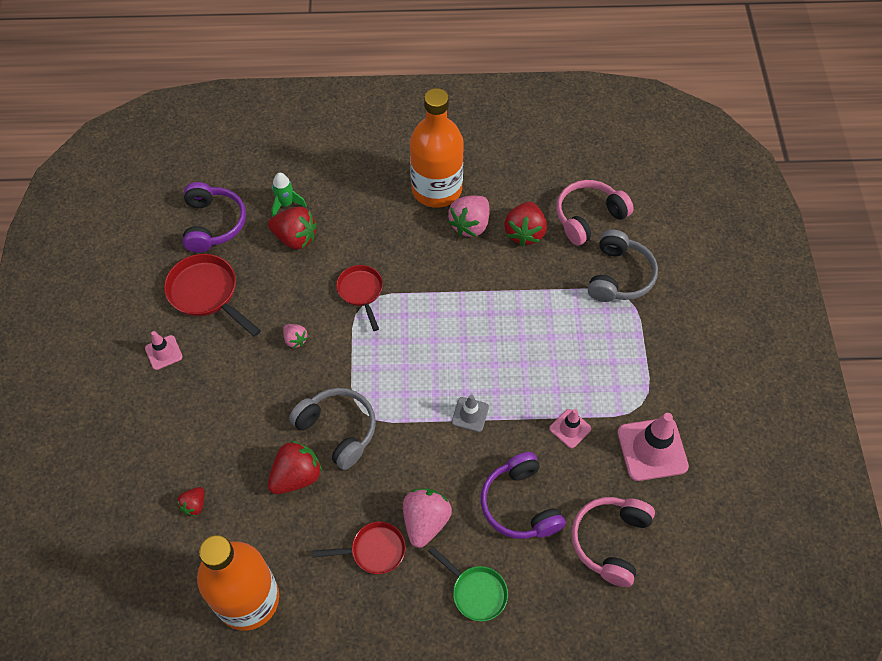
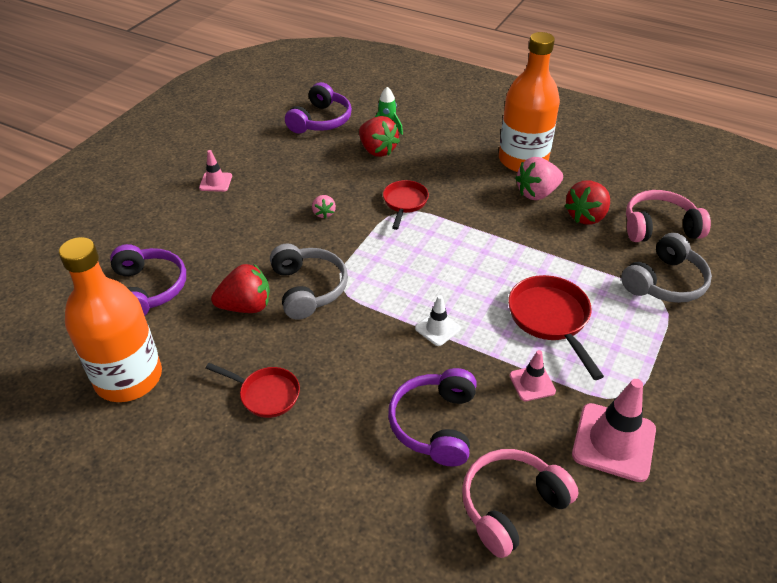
camera: 30 degrees right, 15 degrees down
(194, 505) = (148, 289): red strawberry -> purple headphones
(207, 294) = (279, 159): red pan -> red pan (550, 319)
(425, 522) = (331, 394): pink strawberry -> none
(470, 414) = (437, 328): grey traffic cone -> white traffic cone
(476, 592) = (335, 479): green pan -> none

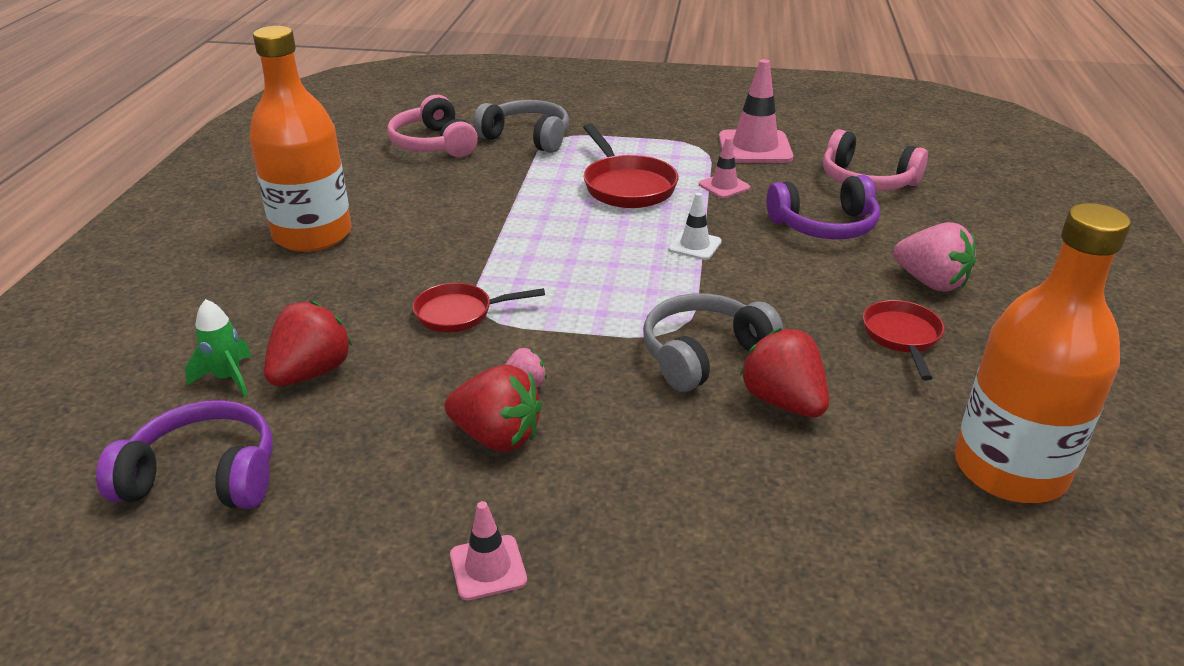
camera: 110 degrees left, 10 degrees down
(148, 289) = (841, 531): purple headphones -> none
(537, 193) = (394, 216): pink strawberry -> pink strawberry (930, 282)
(550, 319) = (627, 186): red pan -> red pan turned 75 degrees counterclockwise
(586, 216) = (431, 182): red strawberry -> red strawberry (497, 437)

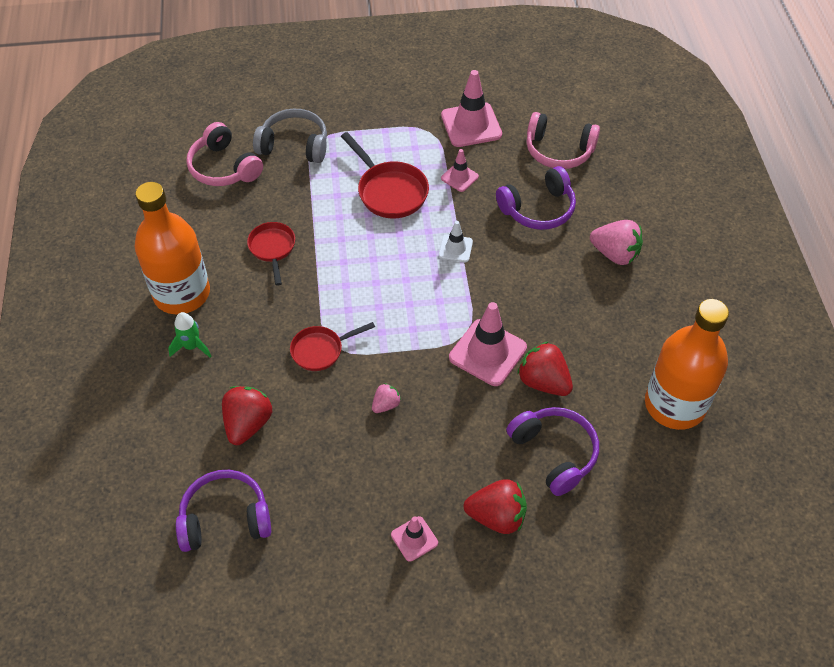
camera: 15 degrees left, 20 degrees up
(228, 378) = (197, 441): green rocket -> green rocket (192, 346)
(497, 437) = (385, 448): red strawberry -> red strawberry (497, 516)
(704, 354) = (487, 352): grey headphones -> pink traffic cone
(777, 495) = (554, 453): none -> purple headphones
(902, 337) = (604, 310): red pan -> red pan (272, 249)

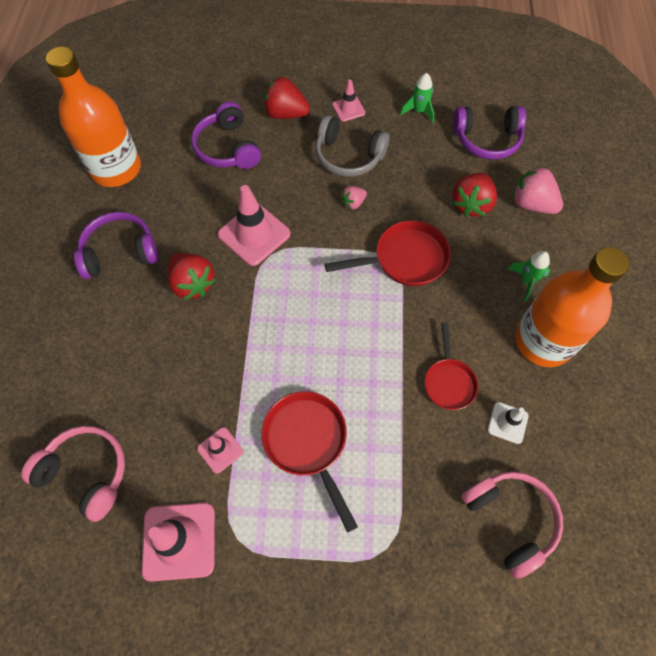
camera: 170 degrees left, 10 degrees up
(294, 145) = (418, 545): grey headphones -> grey headphones (348, 156)
(317, 550) = (419, 111): none -> green rocket
(321, 350) = (405, 259): red pan -> red pan, size x1.52
(455, 248) = (252, 350): white traffic cone -> white traffic cone (507, 422)
(538, 209) = (146, 387): purple headphones -> purple headphones (120, 252)
(543, 382) = (215, 202): red strawberry -> red strawberry (193, 284)
(615, 254) = (92, 316): pink strawberry -> pink strawberry (531, 204)

